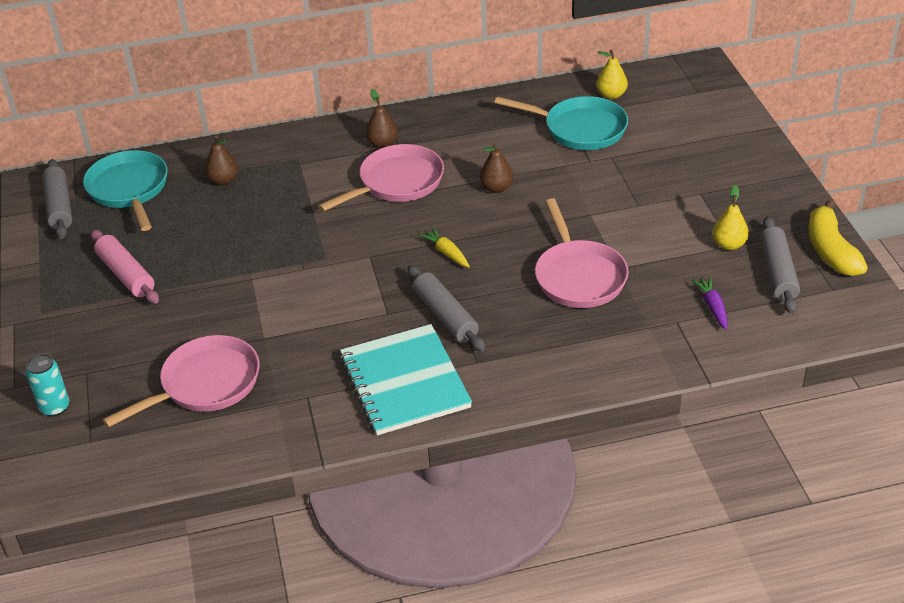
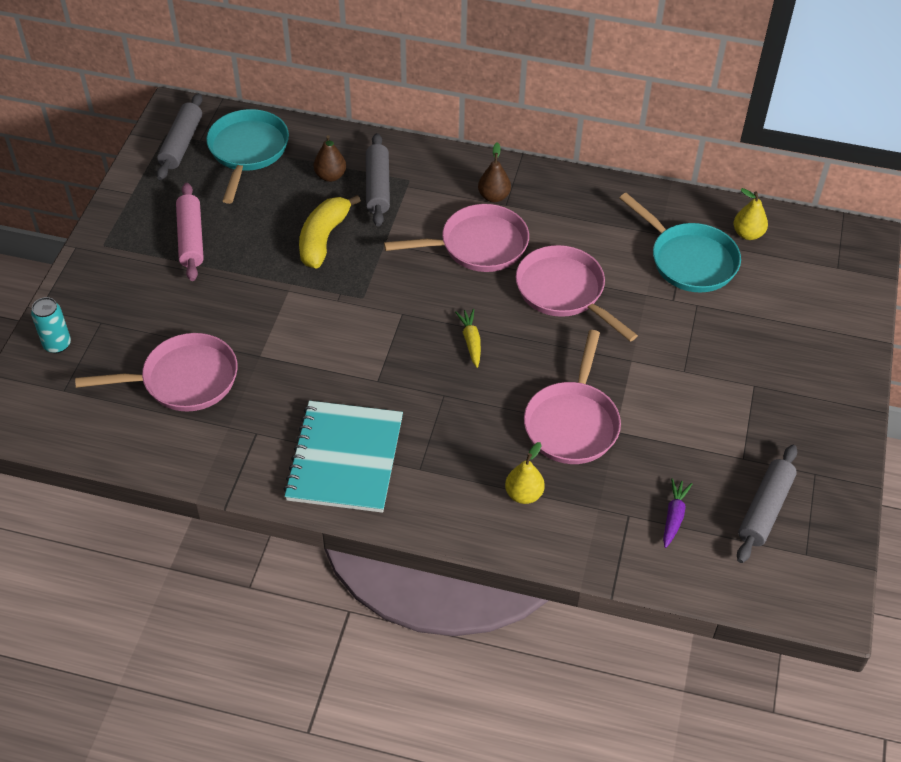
camera: 25 degrees right, 10 degrees up
(445, 316) = (425, 408): grey rolling pin -> grey rolling pin (377, 187)
(496, 188) = (564, 291): brown pear -> pink pan
(729, 245) = (740, 456): yellow pear -> yellow pear (524, 494)
(830, 250) = (837, 510): yellow banana -> yellow banana (323, 239)

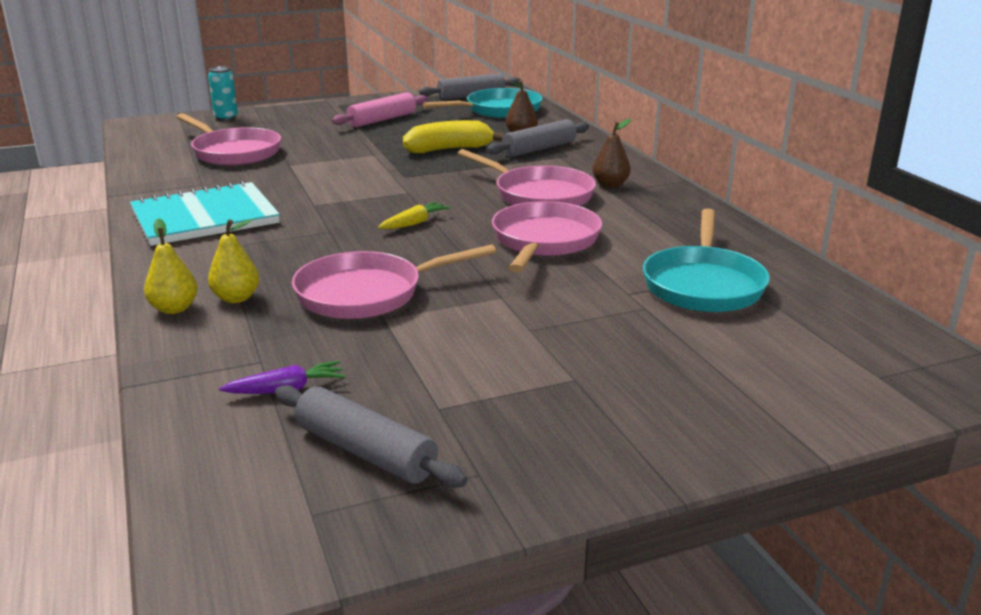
camera: 55 degrees right, 25 degrees down
(747, 234) = (810, 304): yellow pear -> yellow pear (174, 308)
(765, 509) = (365, 452): grey rolling pin -> grey rolling pin turned 45 degrees clockwise

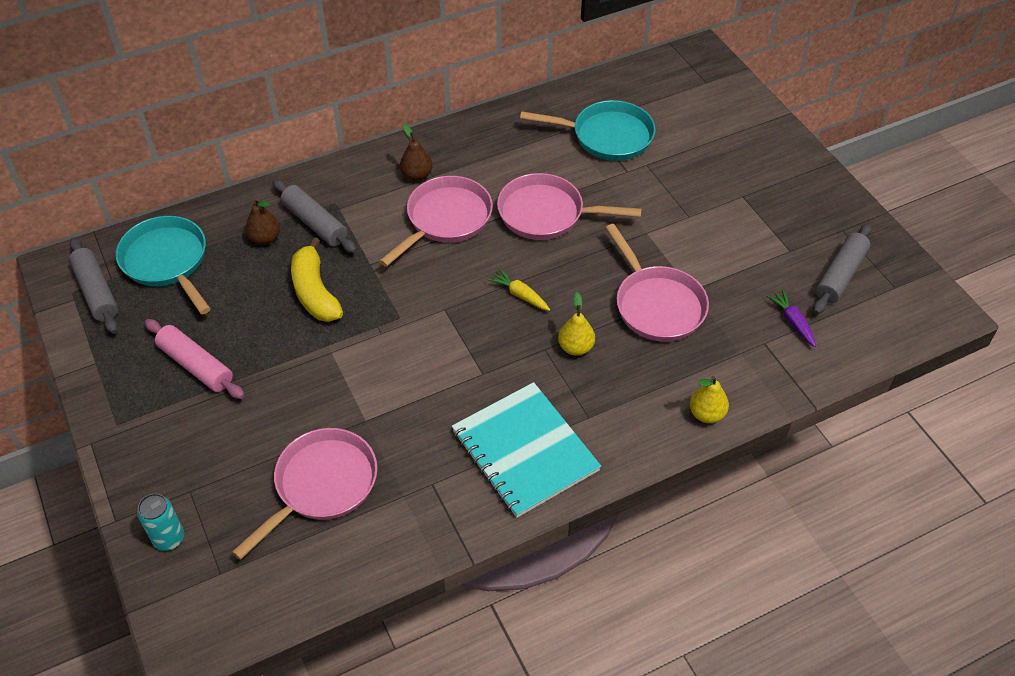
camera: 95 degrees left, 25 degrees up
(236, 298) = (681, 380): yellow pear -> yellow pear (575, 347)

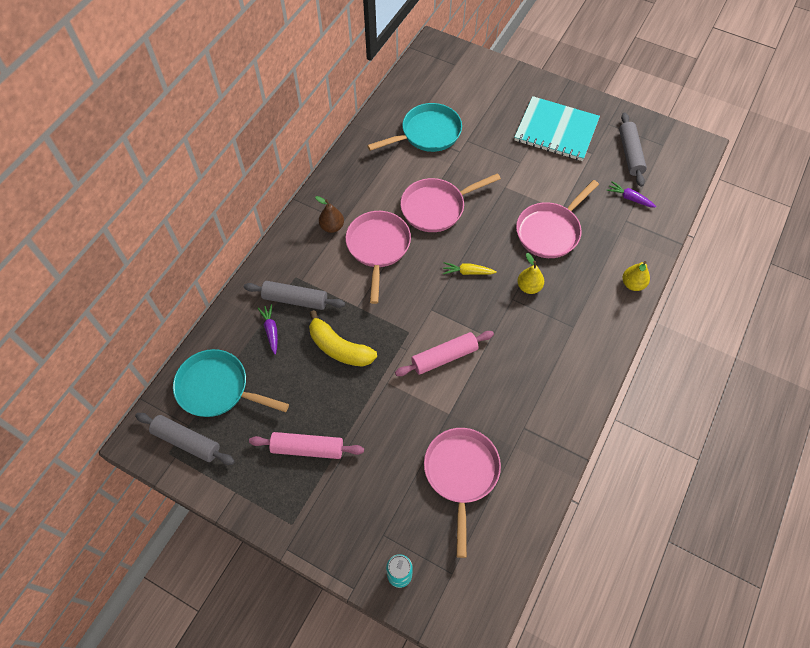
camera: 35 degrees left, 10 degrees up
(265, 238) = (271, 330): brown pear -> purple carrot
(413, 363) = (444, 357): none -> pink rolling pin
(525, 451) = (557, 371): turquoise notebook -> turquoise notebook (556, 130)
(657, 305) = (550, 231): pink pan -> pink pan turned 105 degrees clockwise

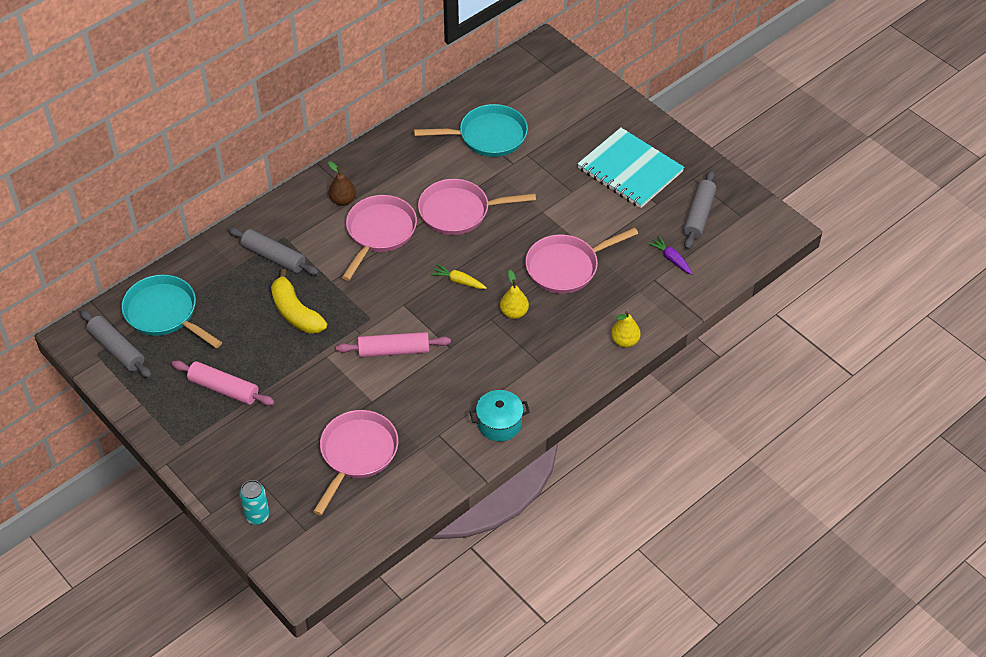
camera: 20 degrees right, 10 degrees down
(271, 330) = (237, 278): purple carrot -> none
(570, 398) = (499, 423): none -> turquoise pot

